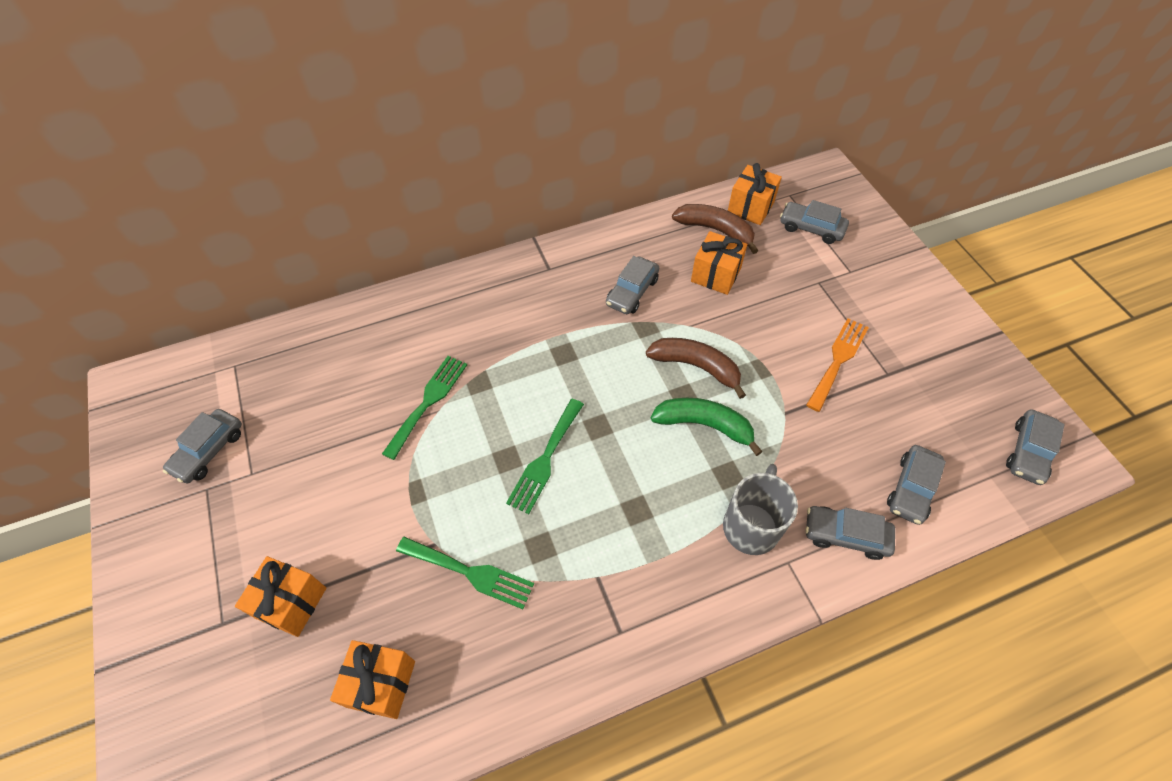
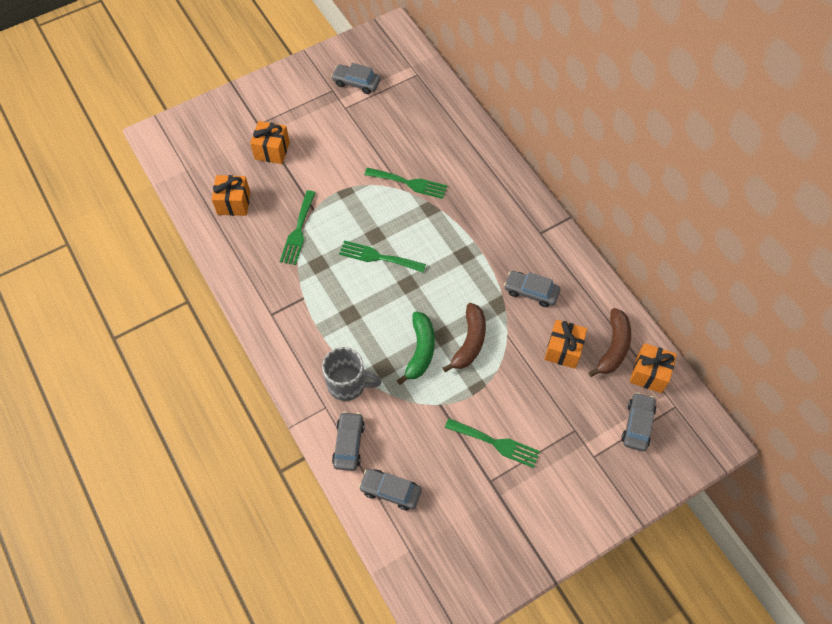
camera: 80 degrees right, 5 degrees up
(838, 360) = (496, 443): orange fork -> green fork
(1028, 452) = (436, 583): grey car -> none

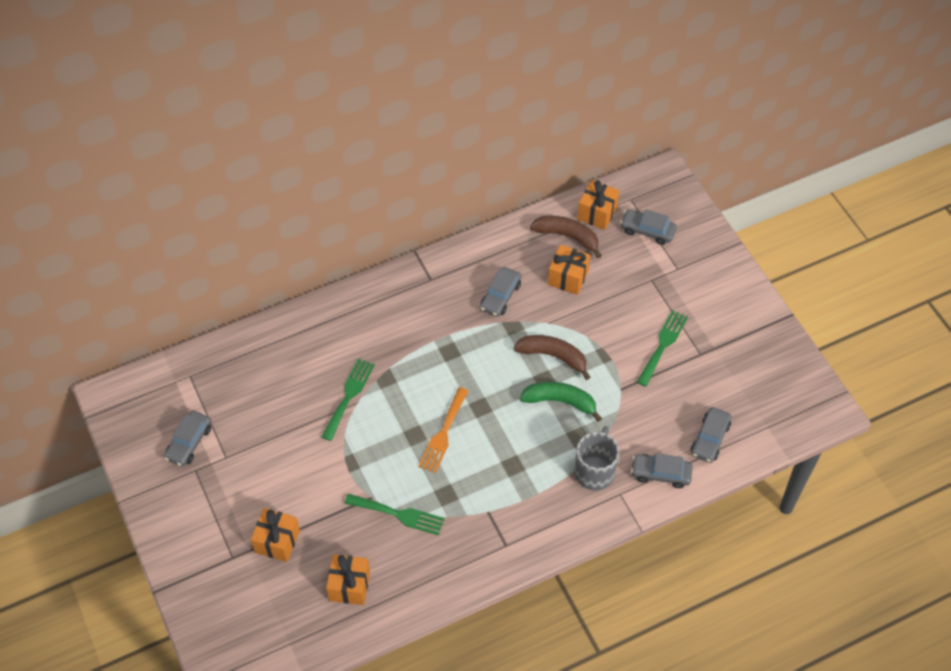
camera: 85 degrees left, 5 degrees down
(378, 257) = (443, 434): green fork -> orange fork

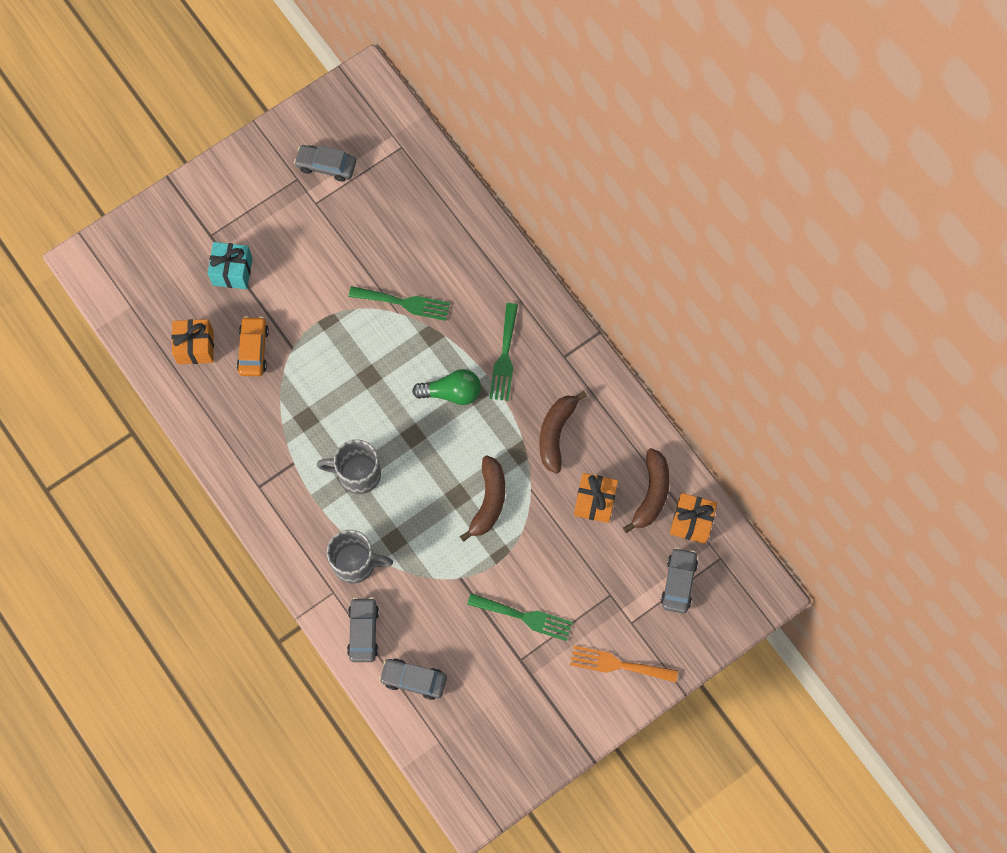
camera: 80 degrees right, 15 degrees up
(277, 541) = (232, 271): orange gift -> turquoise gift
(364, 532) = (253, 349): none -> orange car
(399, 514) = (277, 378): green fork -> green fork (504, 357)
(443, 434) = (375, 404): orange fork -> orange fork (618, 664)
(445, 370) = (452, 392): none -> green light bulb
(500, 296) = (556, 433): grey car -> brown banana
(509, 458) = (357, 474): none -> grey mug
(560, 401) = (433, 516): green banana -> none

